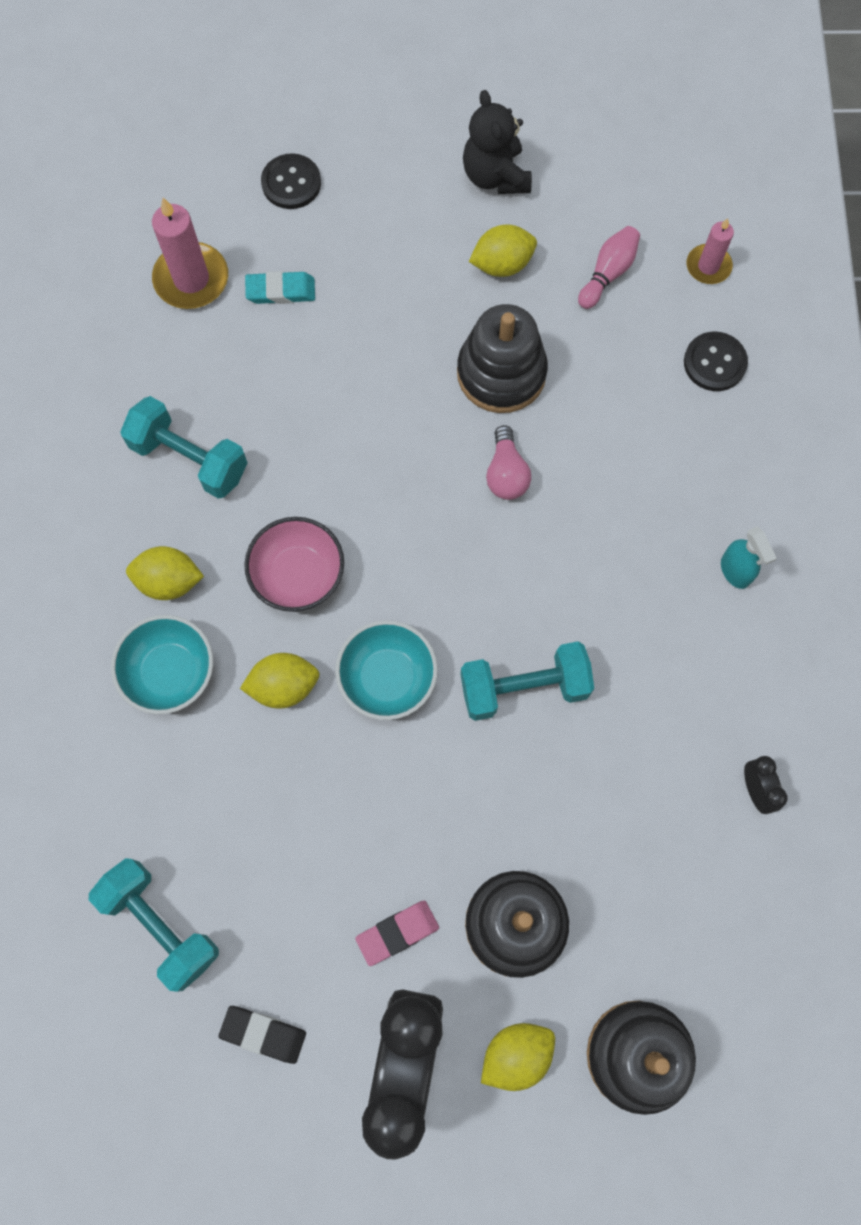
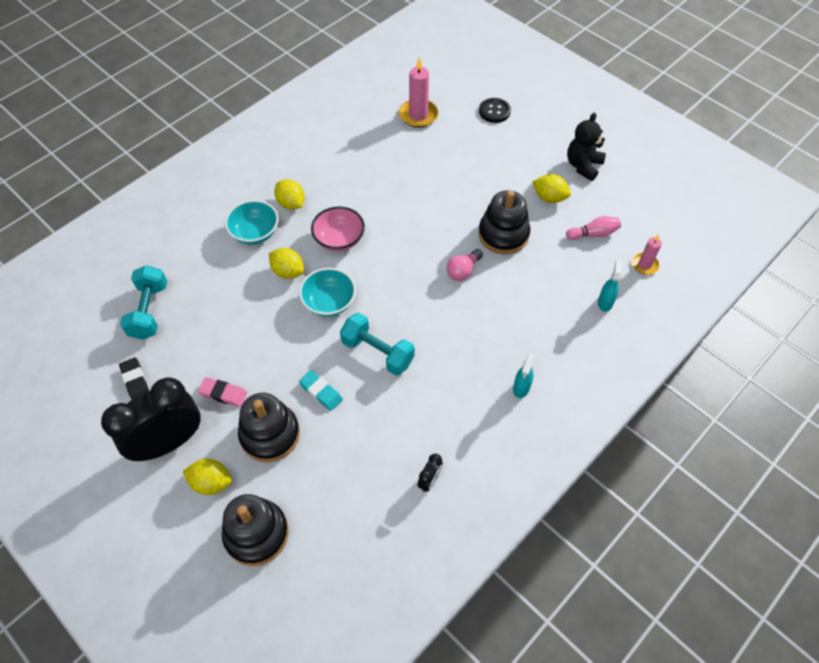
camera: 45 degrees right, 15 degrees down
(190, 459) = (347, 171): turquoise dumbbell -> none
(281, 291) = (447, 143): turquoise eraser -> turquoise eraser (321, 392)
(714, 363) = (605, 302): black button -> turquoise spray bottle

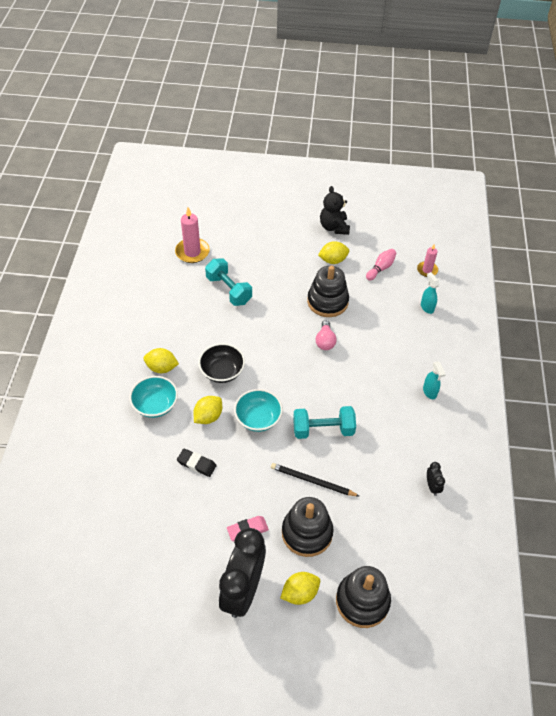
camera: 40 degrees left, 5 degrees down
(135, 381) = (174, 568): black eraser -> black eraser (196, 464)
(149, 311) = (132, 513): turquoise dumbbell -> turquoise dumbbell (229, 290)
(288, 271) = (208, 416): yellow lemon -> yellow lemon turned 45 degrees counterclockwise
(321, 392) = (312, 481): turquoise eraser -> black pencil
(339, 239) = (222, 371): pink bowl -> black bowl
(494, 111) = (242, 221): black button -> none

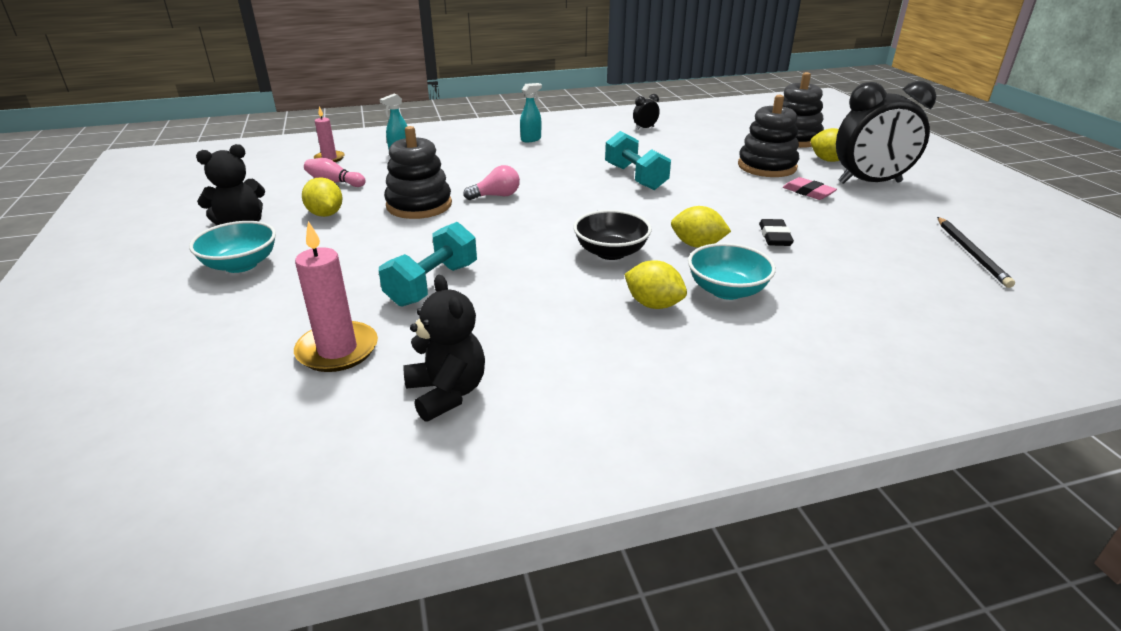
camera: 110 degrees left, 20 degrees down
(144, 279) = (447, 393): none -> black teddy bear
(162, 368) = (653, 304): yellow lemon -> yellow lemon turned 45 degrees counterclockwise
(258, 418) = (661, 213): turquoise bowl -> turquoise bowl (241, 265)
(312, 481) = (707, 173): black pencil -> black pencil (971, 253)

